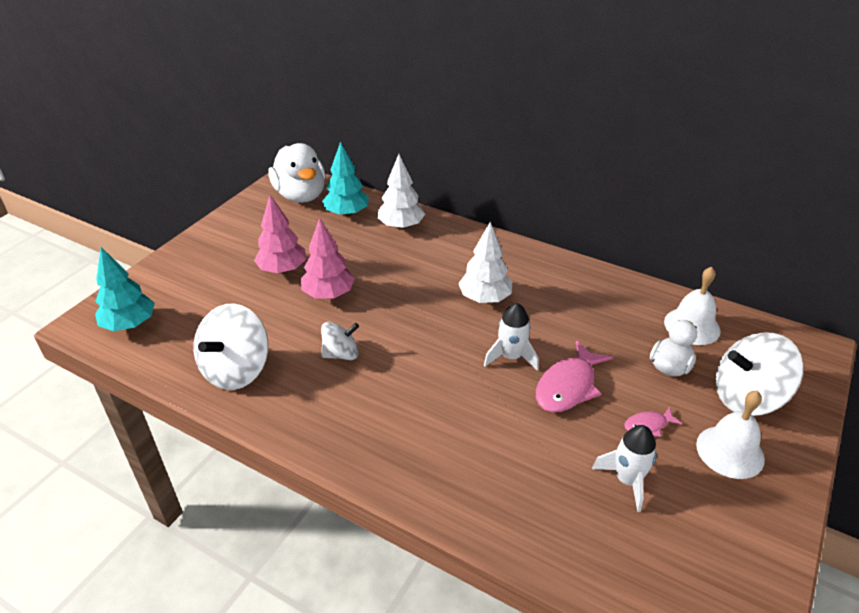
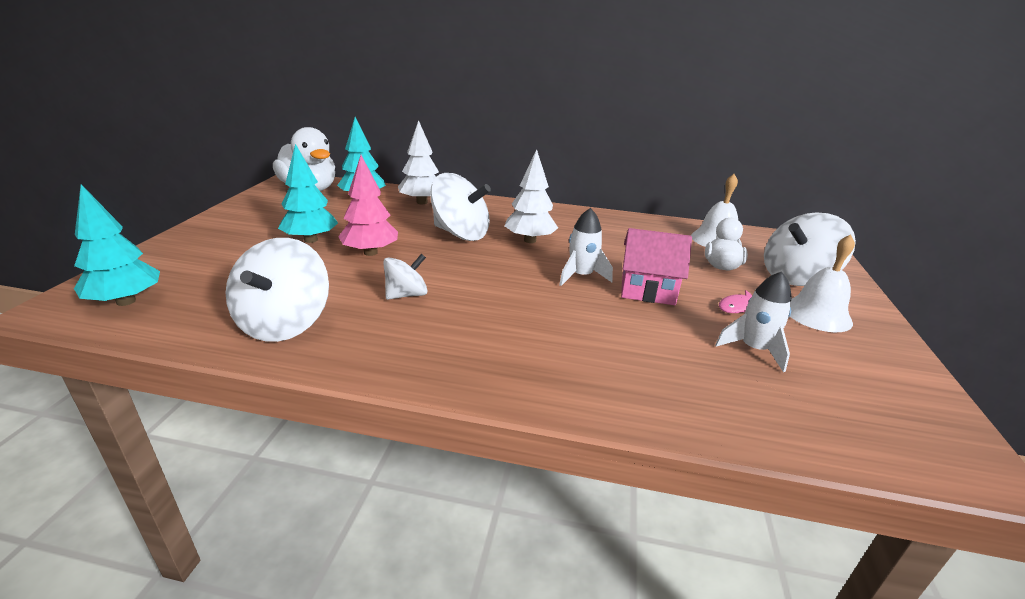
camera: 20 degrees left, 10 degrees down
(283, 269) = (311, 240): pink tree -> turquoise tree
(420, 279) = (460, 234): none -> white spinning top
(568, 386) = (647, 290): pink fish -> pink house

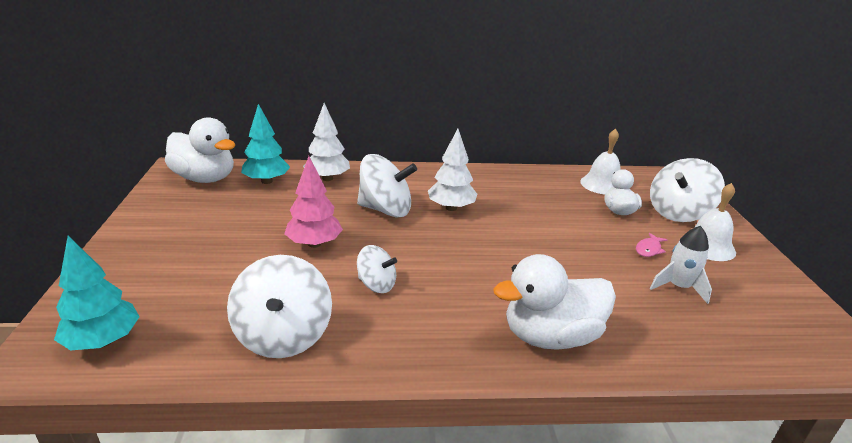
camera: 15 degrees left, 0 degrees up
(311, 240) = (246, 238): turquoise tree -> none
(406, 295) = (376, 284): white spinning top -> white spinning top turned 75 degrees clockwise
(563, 372) = (550, 336): none -> white duck
(581, 276) = (514, 239): white rocket -> none
(647, 290) = (574, 244): pink house -> none

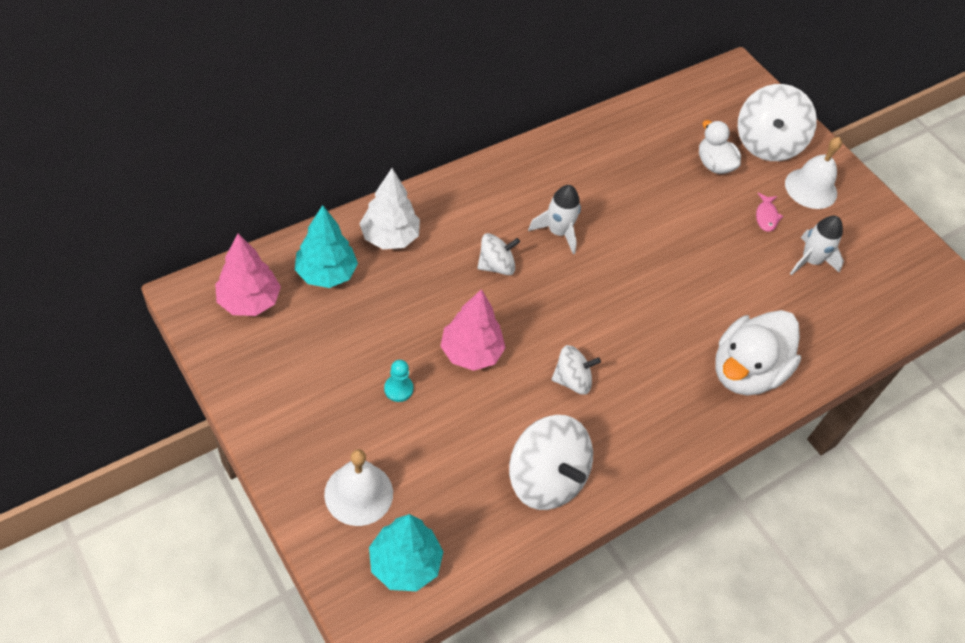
camera: 35 degrees left, 25 degrees up
(205, 178) = (249, 301): white duck -> pink tree
(239, 244) = (398, 389): none -> turquoise pawn
(385, 210) = (496, 265): white spinning top -> white spinning top, size x0.58
(451, 208) = (558, 232): white tree -> white rocket
(602, 184) = (676, 121): white bell -> white bell (358, 493)

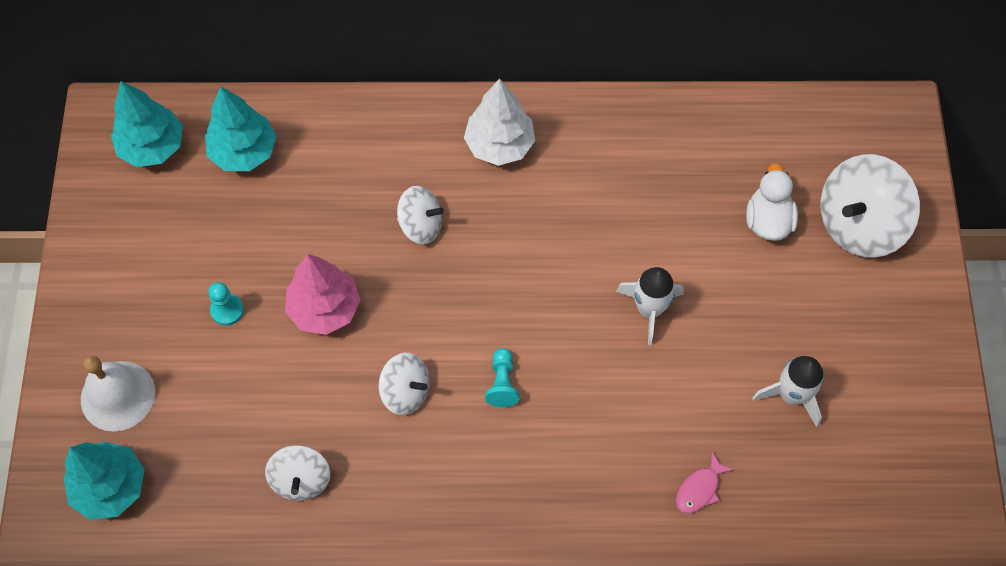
camera: 40 degrees right, 10 degrees up
(249, 301) = (152, 147): pink tree -> turquoise tree
(390, 237) = (334, 141): white tree -> white tree (499, 145)
(546, 478) = (301, 479): white spinning top -> white spinning top, size x0.58
(558, 232) = (516, 218): white rocket -> white rocket (649, 309)
(632, 341) = (502, 383): none -> turquoise pawn
(746, 371) = (604, 483): white duck -> none
(766, 216) = (781, 315): pink fish -> pink fish (699, 489)
(811, 188) = (869, 306): white bell -> none

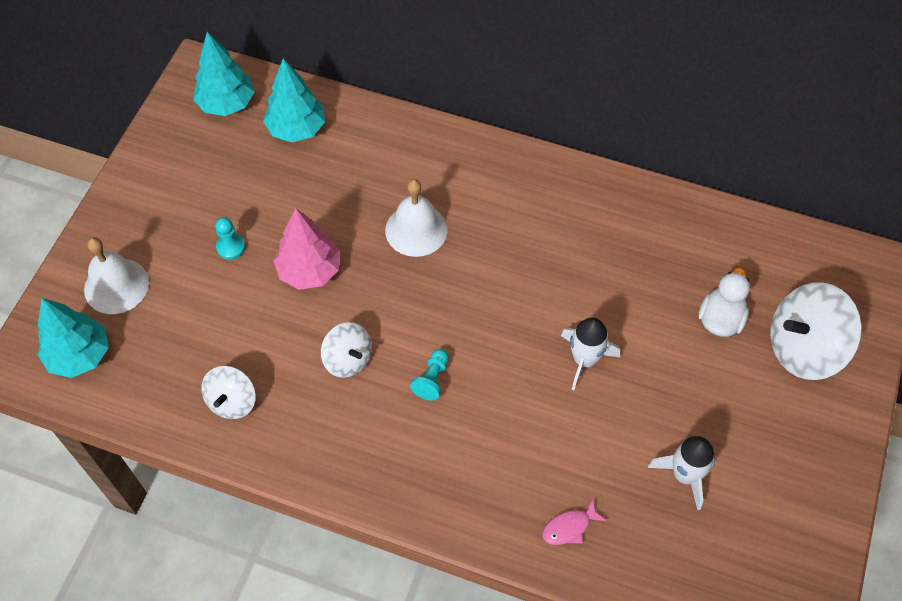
camera: 20 degrees right, 5 degrees down
(421, 225) = (416, 230): white spinning top -> white bell
(499, 145) = (509, 186): white tree -> none

